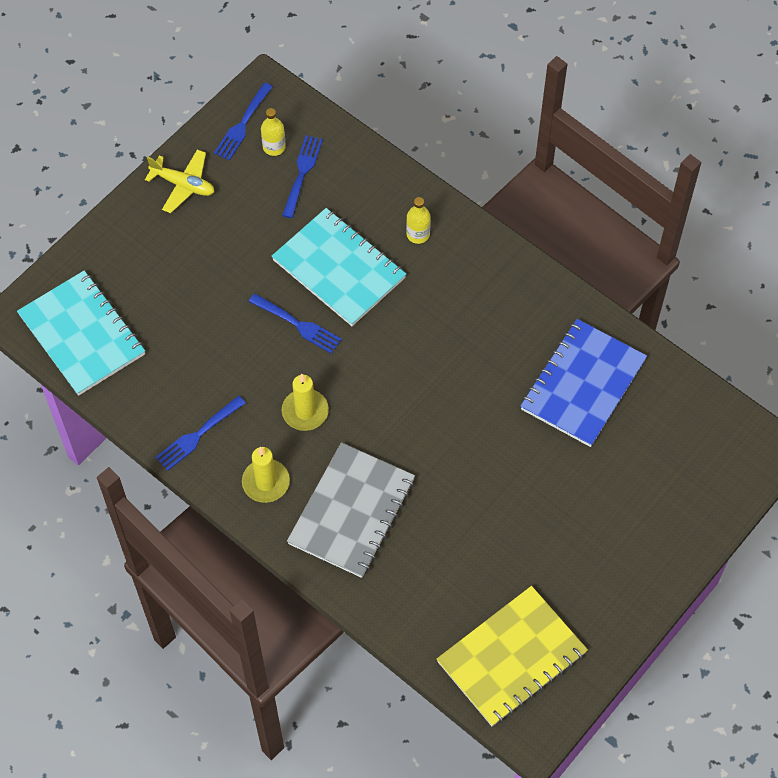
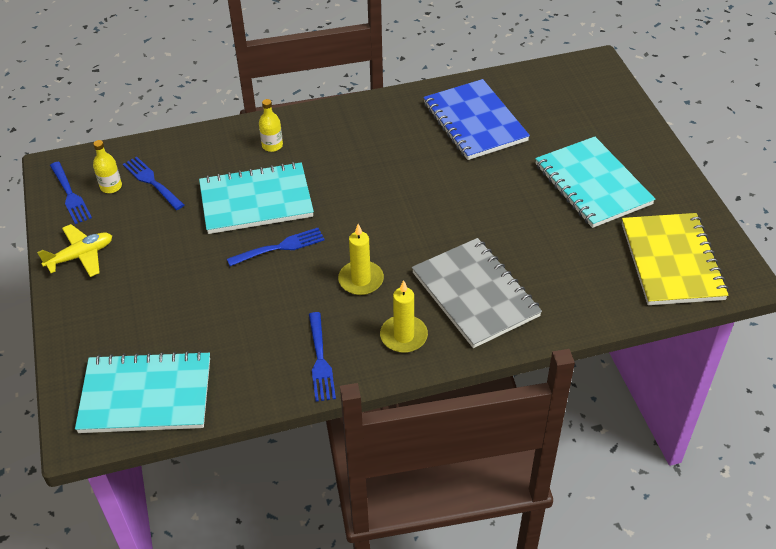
camera: 55 degrees left, 15 degrees down
(569, 537) = (592, 184): none -> turquoise notebook

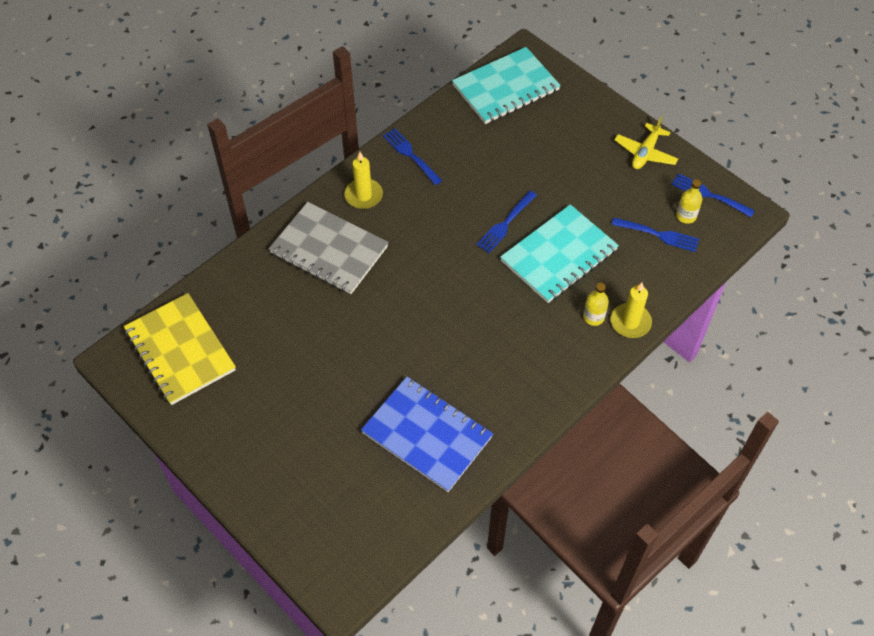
camera: 150 degrees right, 10 degrees up
(361, 280) = (423, 224): yellow candle -> yellow candle (630, 322)
(592, 184) = (278, 406): turquoise notebook -> none

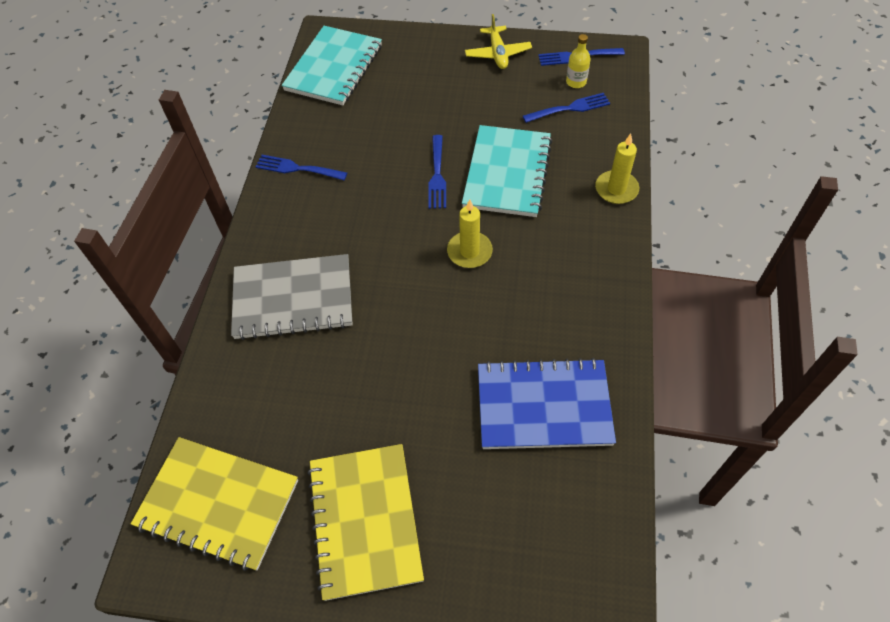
camera: 35 degrees left, 0 degrees up
(254, 423) = (365, 521): none -> yellow notebook
(363, 195) = (284, 229): yellow candle -> yellow candle (469, 251)
(593, 317) = (584, 204): yellow bottle -> none

